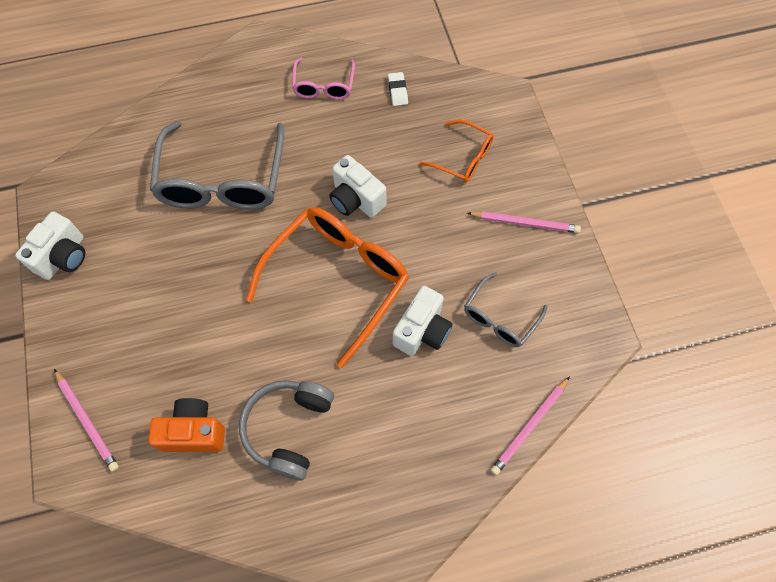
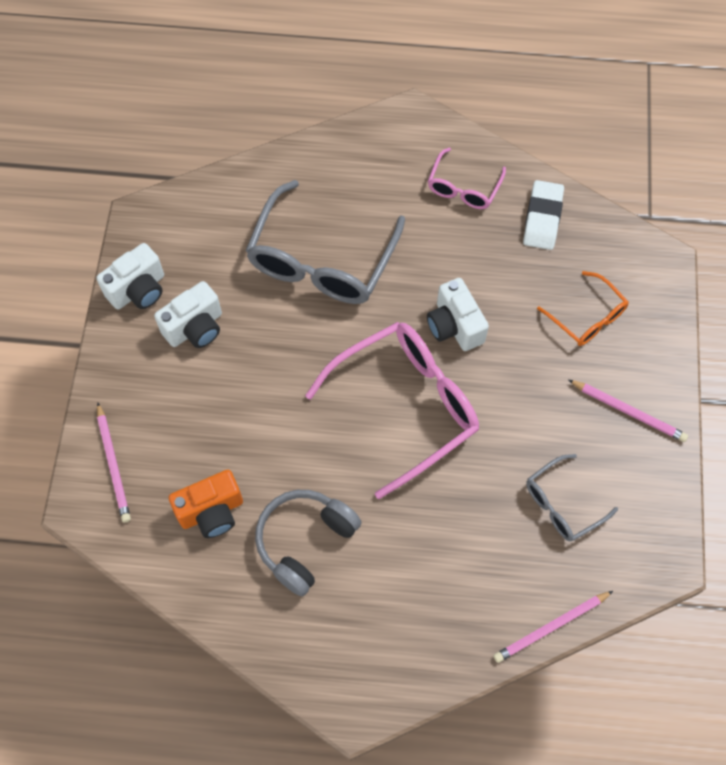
camera: 20 degrees right, 0 degrees up
(194, 432) = (211, 512): orange camera -> orange camera turned 135 degrees clockwise
(337, 281) = (404, 407): orange glasses -> pink glasses
(398, 91) = (542, 218): white eraser -> white eraser, size x1.70
(422, 331) = (475, 489): white camera -> white camera (195, 328)

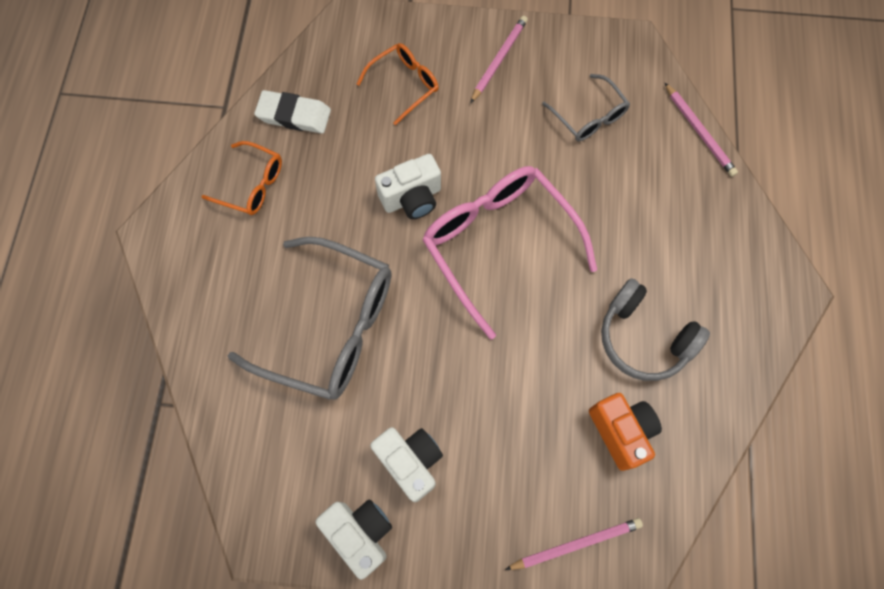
camera: 90 degrees left, 5 degrees up
(464, 187) = (251, 184): pink glasses -> orange glasses

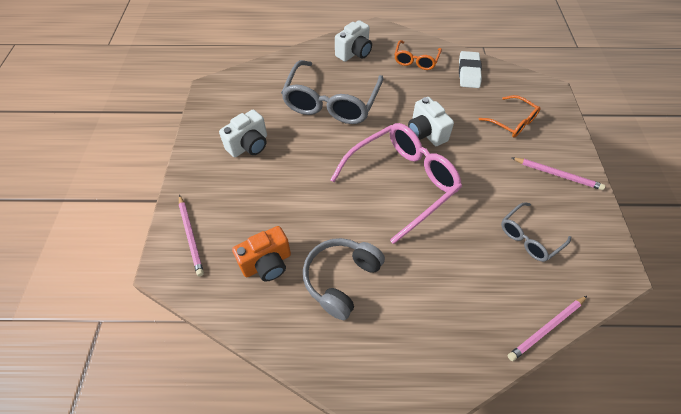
camera: 85 degrees right, 15 degrees down
(360, 533) = (209, 126): white camera -> white camera (354, 53)

